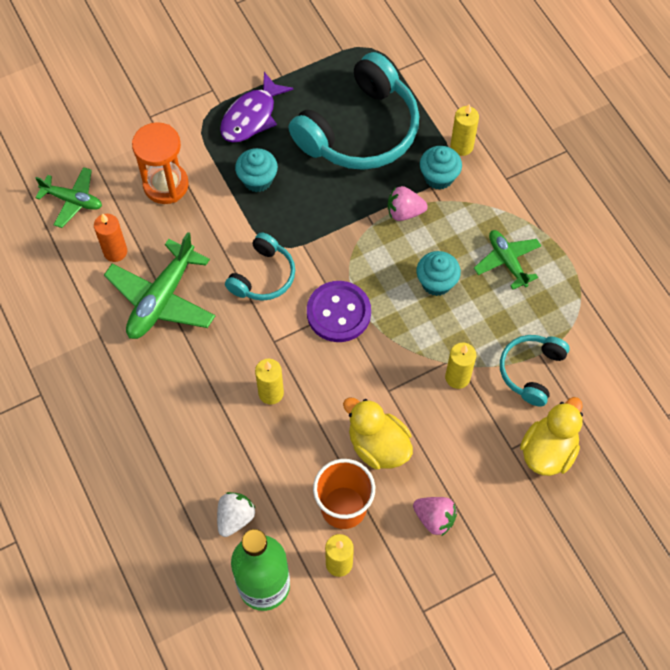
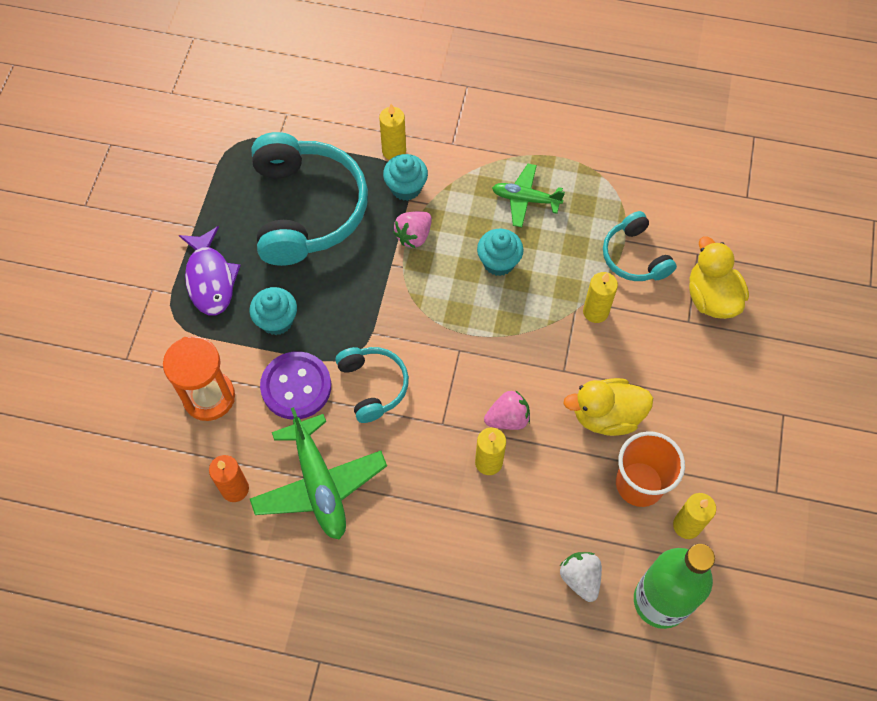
camera: 50 degrees left, 0 degrees up
(73, 200) = (147, 487): green plane -> none
(338, 313) = (460, 354): purple button -> purple button (296, 386)
(434, 518) = (703, 422): pink strawberry -> pink strawberry (507, 418)

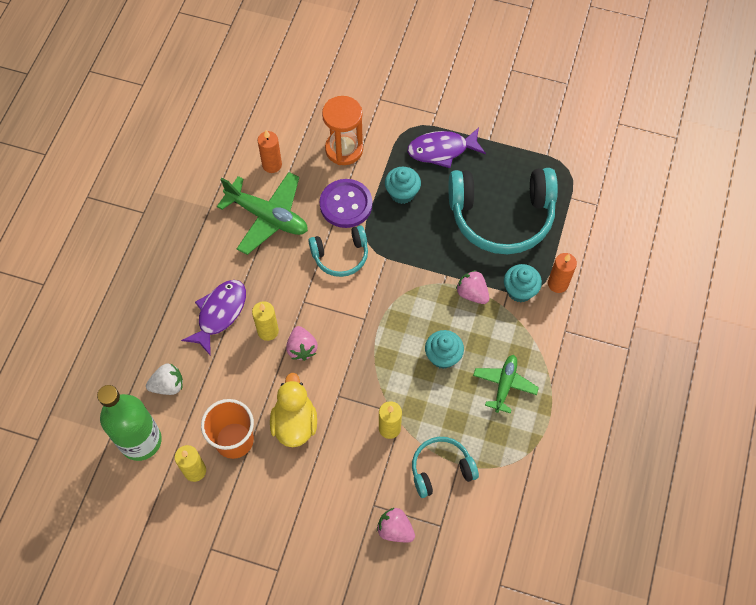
camera: 95 degrees right, 0 degrees up
(319, 484) = (267, 217): green plane -> green plane turned 135 degrees counterclockwise
(394, 151) = (557, 284): yellow candle -> orange candle
(470, 527) = (219, 313): none -> purple fish
(711, 297) = (395, 529): yellow duck -> pink strawberry

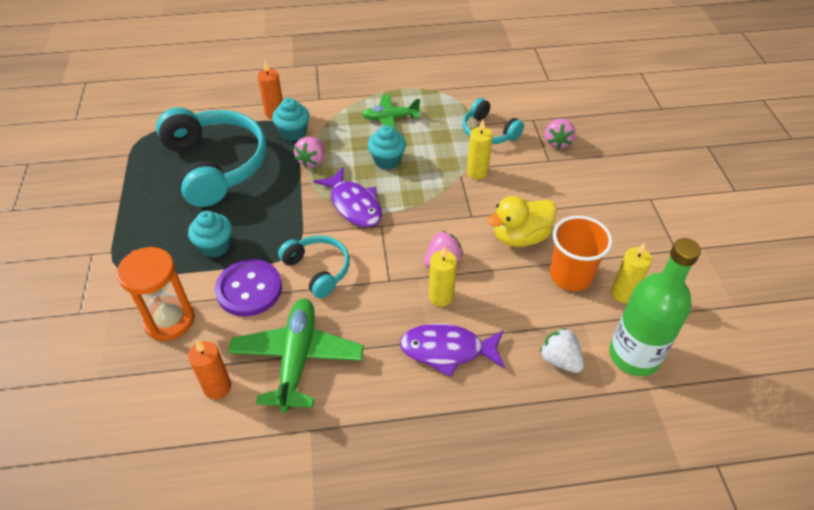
camera: 115 degrees left, 15 degrees down
(441, 150) = (145, 232): purple fish -> purple fish (354, 205)

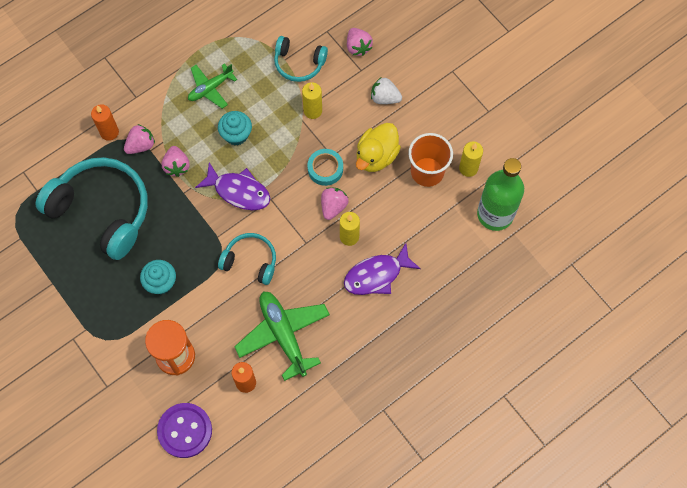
camera: 30 degrees left, 20 degrees up
(249, 289) = (213, 303): purple button -> purple button (185, 430)
(293, 133) = (141, 145): turquoise cupcake -> pink strawberry
(456, 224) = (325, 169): none -> turquoise tape
(559, 360) = (451, 243): white strawberry -> white strawberry (385, 98)

